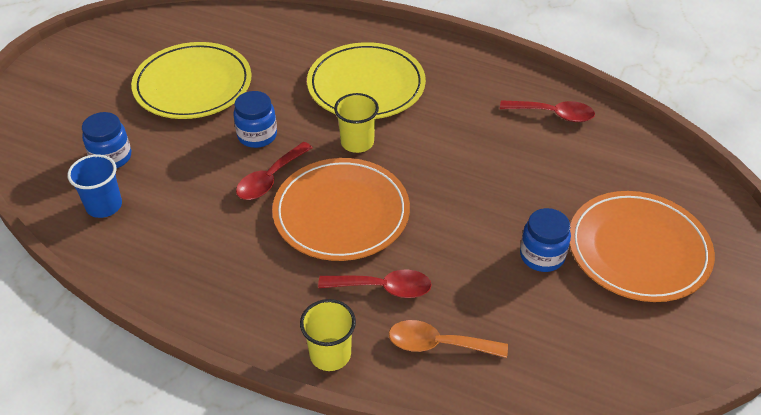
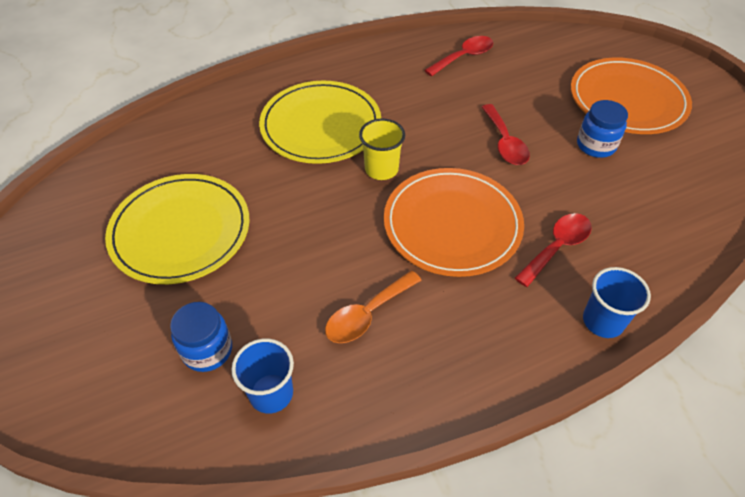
camera: 50 degrees left, 5 degrees up
(257, 135) = (303, 225): blue jar -> none
(270, 179) = (366, 247): red spoon -> red spoon (505, 143)
(330, 354) = (603, 321): yellow cup -> blue cup
(437, 344) = (639, 250): orange spoon -> orange spoon (367, 314)

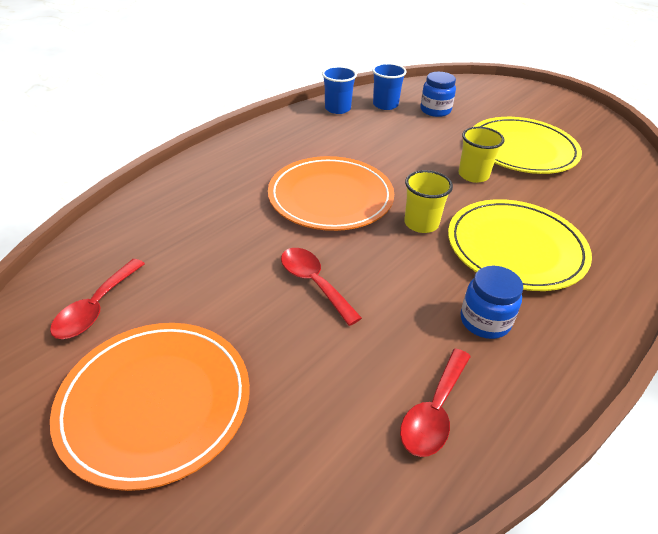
camera: 155 degrees right, 10 degrees down
(278, 210) = (473, 175): none -> yellow cup
(367, 314) = (358, 139): orange spoon -> none
(557, 247) = (236, 202): red spoon -> red spoon (96, 308)
(596, 145) = (204, 310): blue jar -> blue jar (485, 321)
(603, 321) = (195, 168): blue cup -> blue cup (337, 109)

